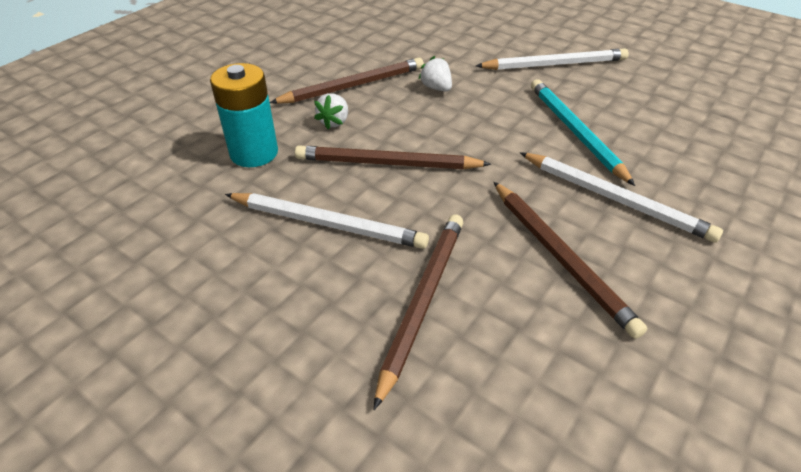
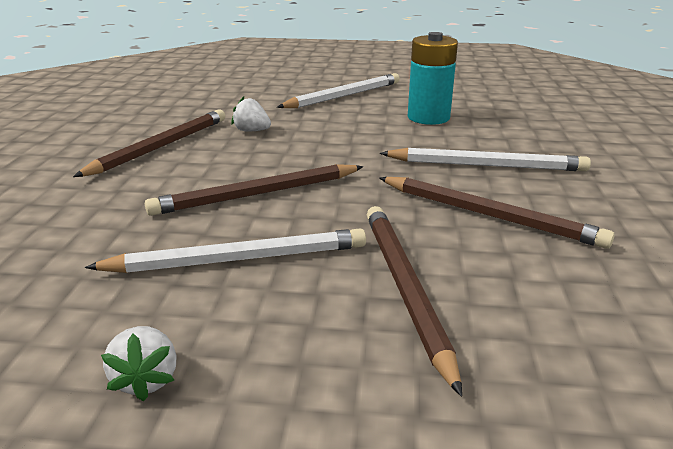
camera: 30 degrees left, 15 degrees down
(254, 153) = (87, 225): turquoise battery -> turquoise battery (428, 117)
(334, 122) = (166, 177): white strawberry -> white strawberry (146, 379)
(575, 132) = (408, 132): turquoise pencil -> none

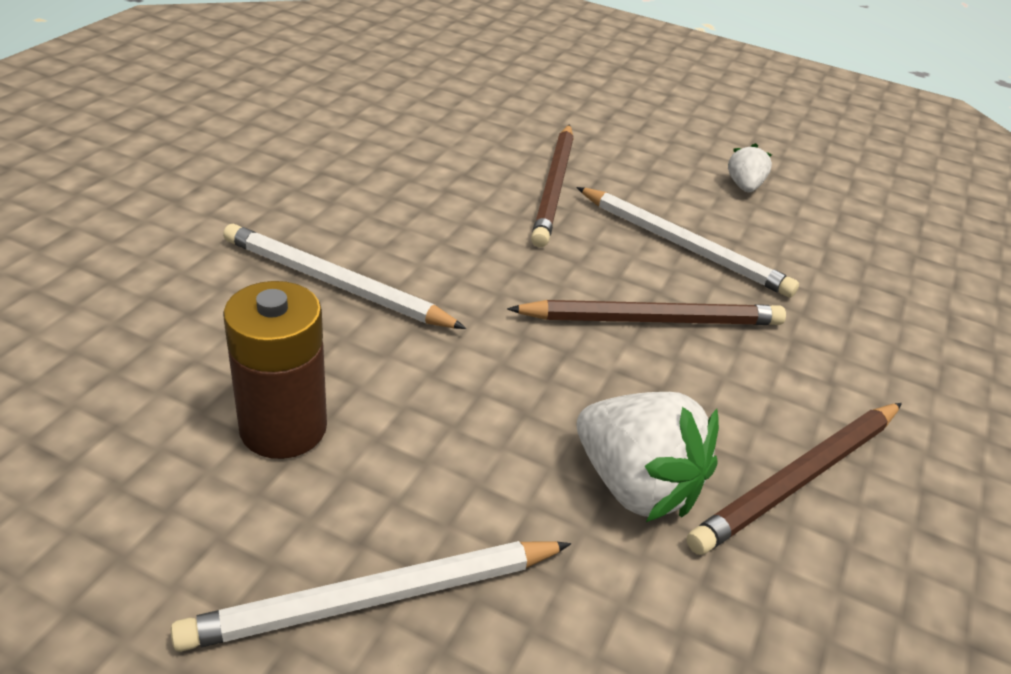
camera: 165 degrees left, 10 degrees up
(237, 259) = (682, 246): white pencil -> white pencil turned 150 degrees counterclockwise
(252, 131) = (636, 485): white strawberry -> white strawberry, size x1.90
(428, 117) = (283, 428): turquoise battery -> brown battery
(488, 215) = (419, 222): brown pencil -> none

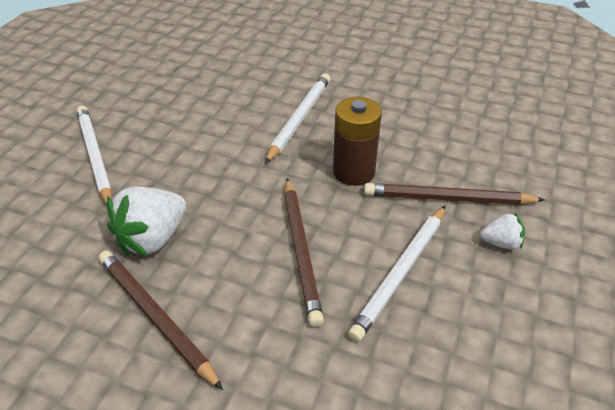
camera: 90 degrees right, 5 degrees up
(283, 428) = (190, 119): brown battery -> brown battery (354, 172)
(744, 186) = (524, 326): white strawberry -> white strawberry (501, 243)

